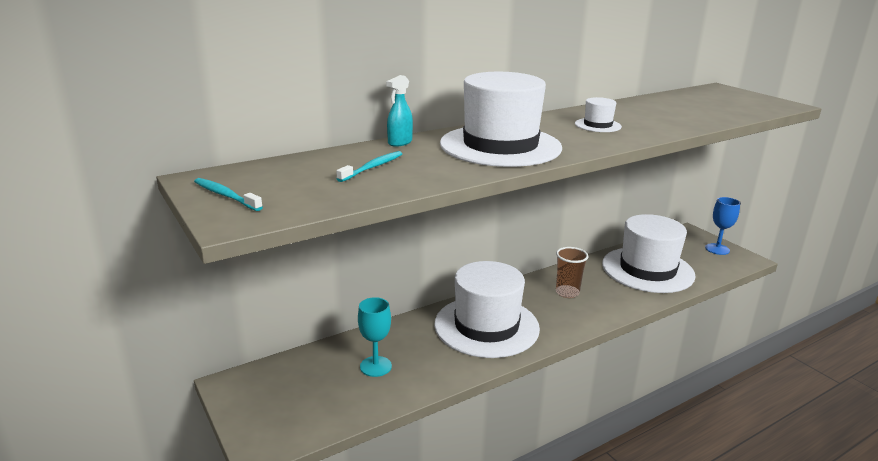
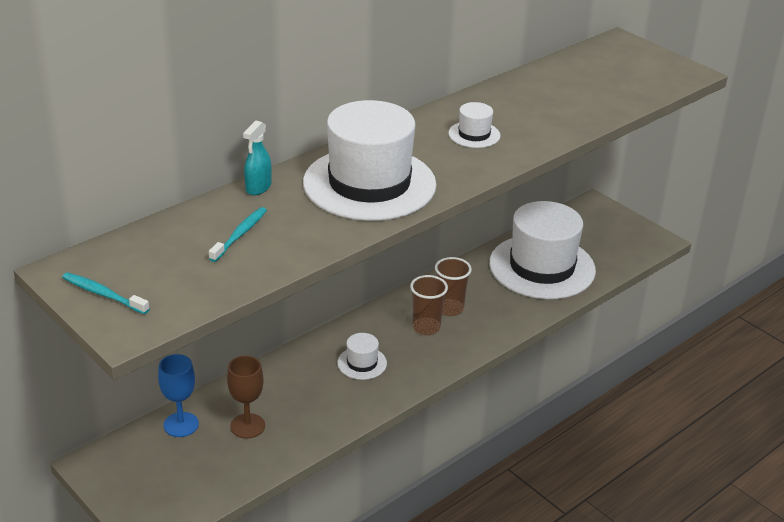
camera: 10 degrees left, 10 degrees up
(375, 366) = (247, 426): turquoise goblet -> brown goblet
(486, 326) = (362, 363): white hat -> white hat, size x0.42
(546, 304) = (426, 327): none -> brown cup
(717, 249) = (624, 228): blue goblet -> blue goblet (181, 424)

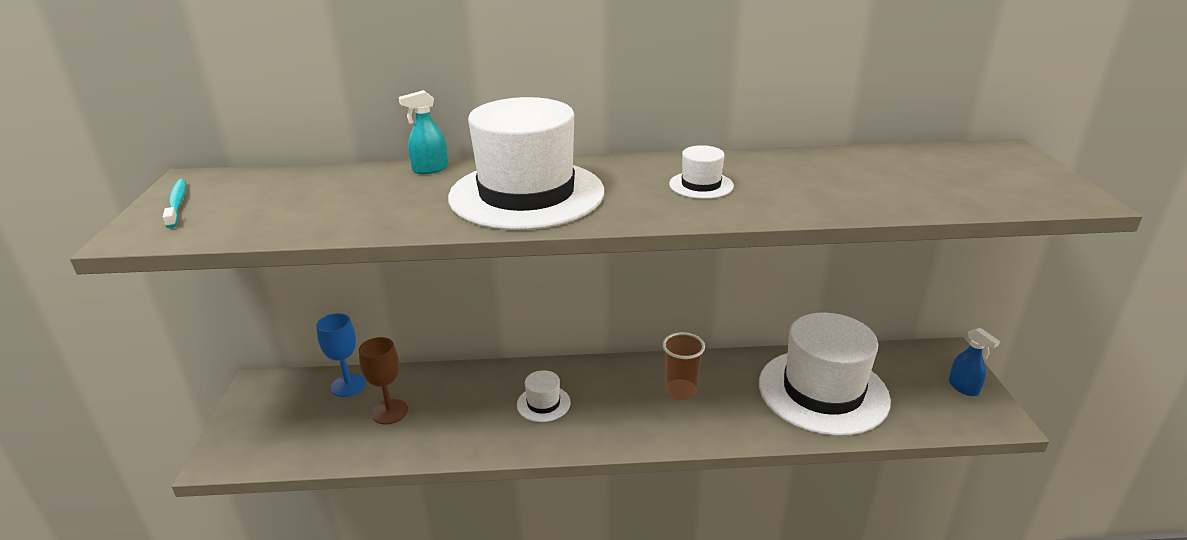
camera: 40 degrees right, 5 degrees down
(240, 235) = (349, 197): turquoise toothbrush -> none
(426, 327) = (638, 398): brown cup -> none
(621, 227) = (963, 387): none -> blue spray bottle

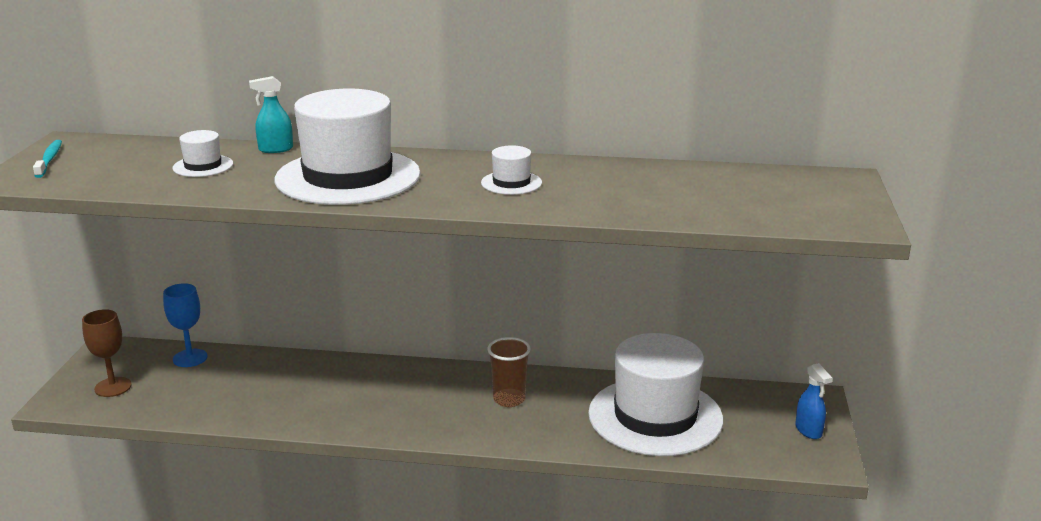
camera: 10 degrees right, 5 degrees down
(390, 412) = (220, 384): brown goblet -> brown goblet (113, 387)
(543, 403) = (368, 394): white hat -> white hat (203, 166)

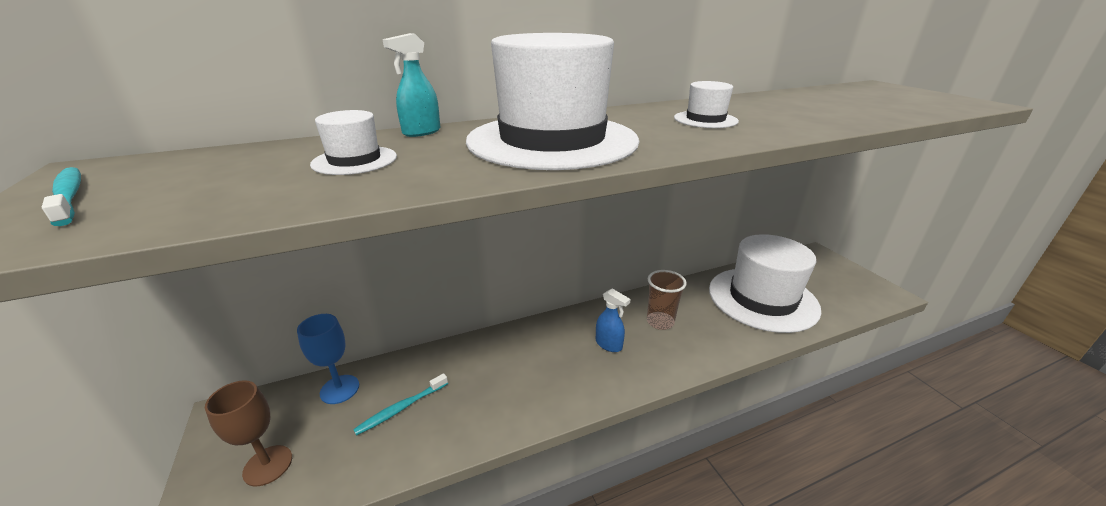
camera: 30 degrees left, 5 degrees up
(221, 385) = (401, 408): none -> turquoise toothbrush
(808, 430) = (847, 276): blue spray bottle -> blue spray bottle (609, 344)

